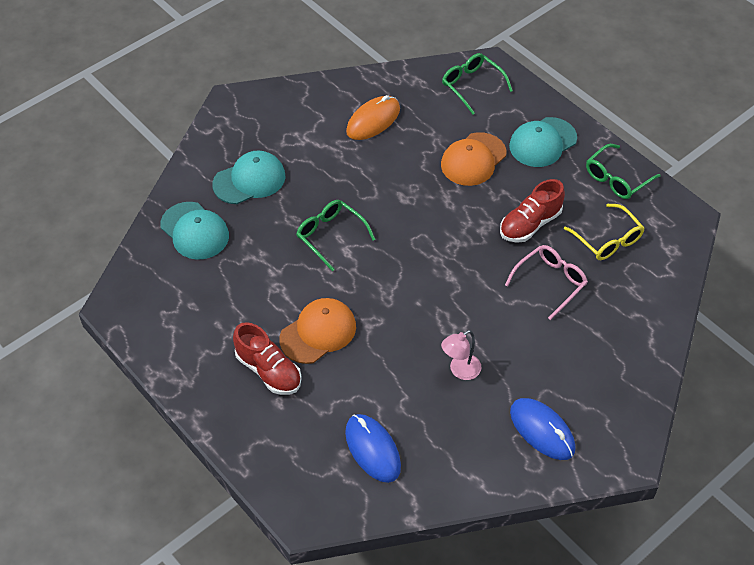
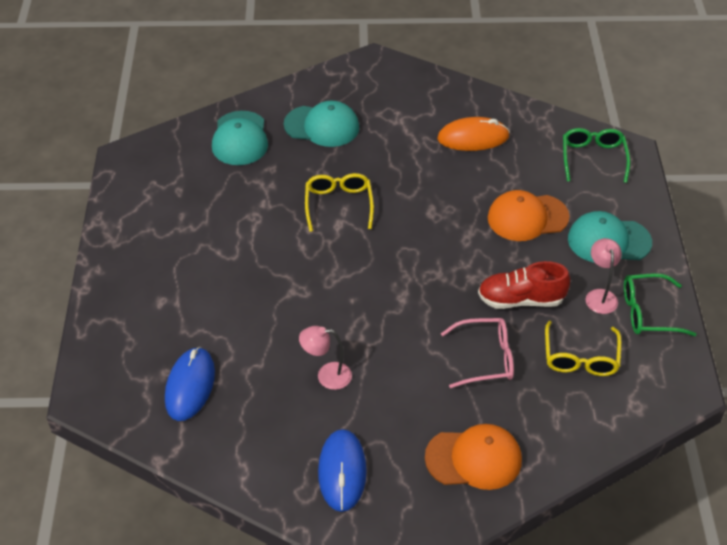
camera: 40 degrees right, 5 degrees down
(268, 370) = (180, 273): red shoe -> none
(318, 332) = (248, 270): orange cap -> orange cap (474, 459)
(330, 236) = (338, 204): green glasses -> yellow glasses
(576, 187) = (600, 296): none -> pink lamp

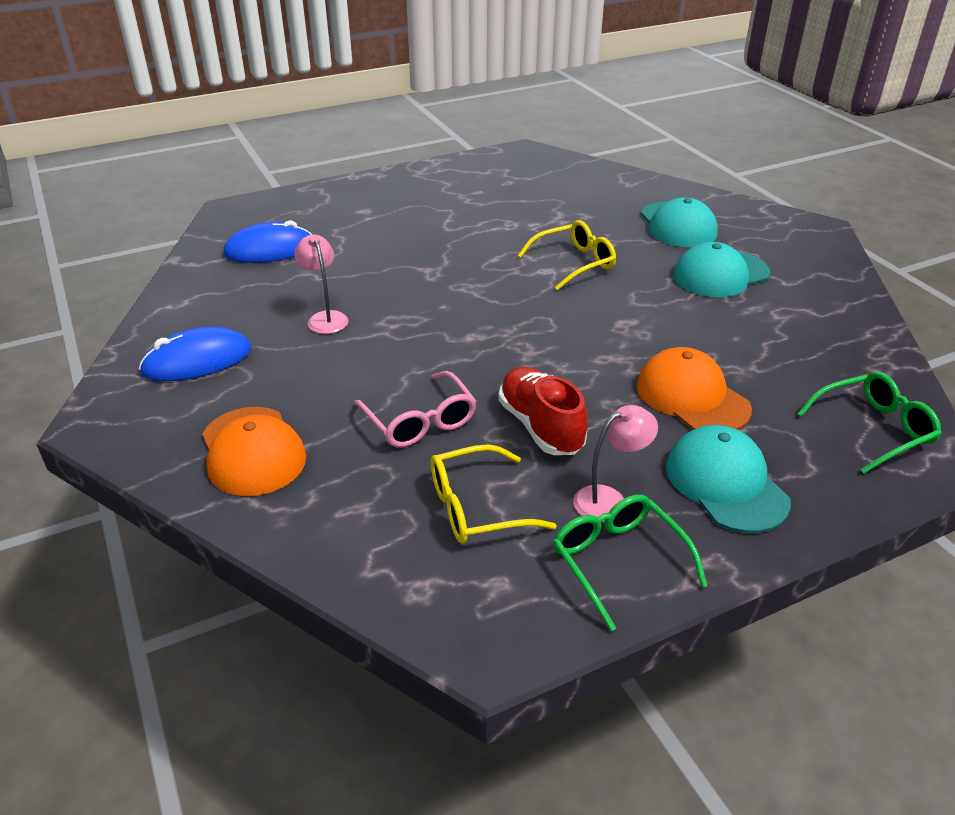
camera: 65 degrees right, 10 degrees down
(240, 138) = (607, 190): turquoise cap -> turquoise cap (720, 274)
(473, 138) = (782, 321): orange mouse -> none

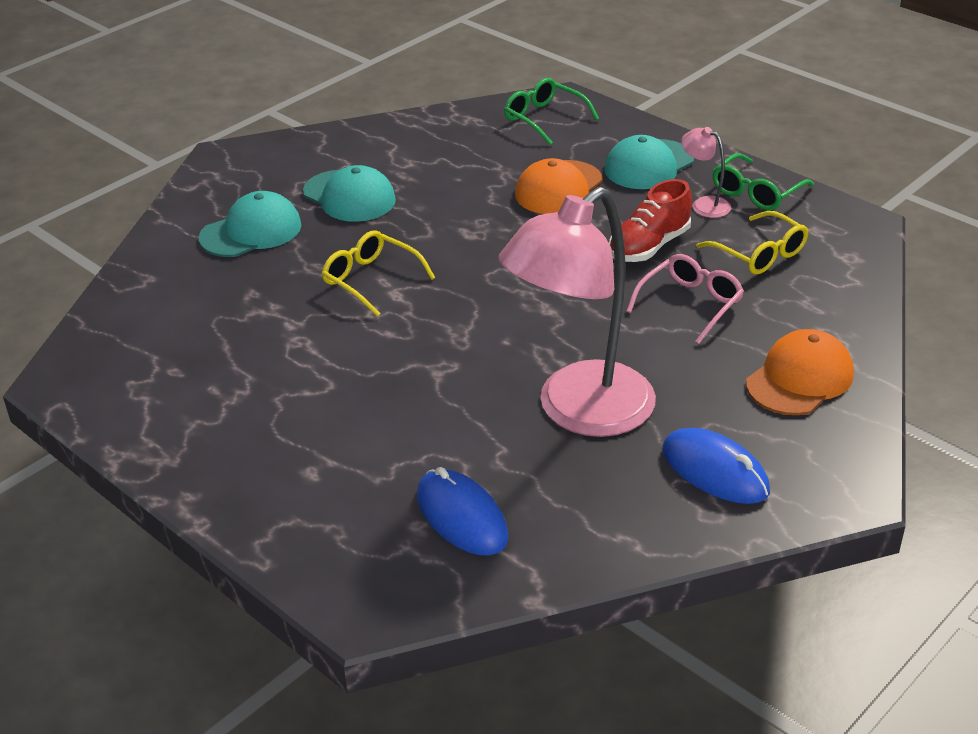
camera: 110 degrees left, 0 degrees up
(325, 318) = (579, 412): pink lamp -> pink lamp, size x2.50

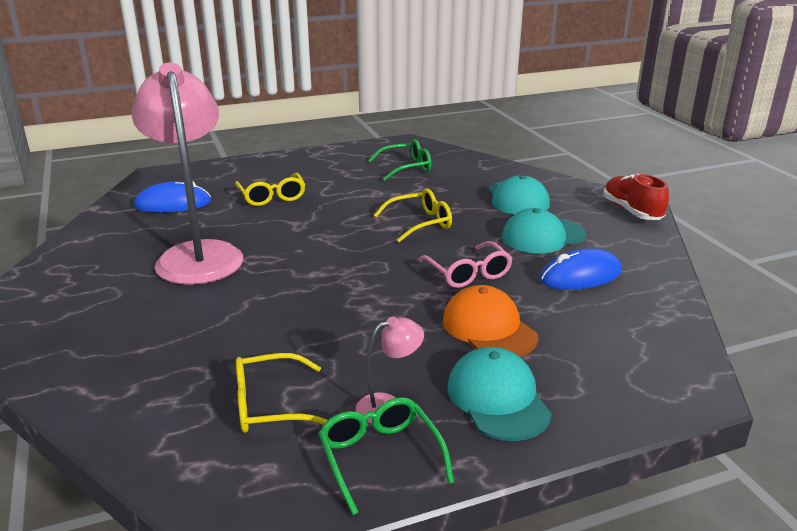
camera: 115 degrees right, 10 degrees down
(371, 429) = (272, 197): none -> yellow glasses
(544, 119) = (645, 362): green glasses -> green glasses (406, 167)
(649, 246) = (348, 345): red shoe -> red shoe (631, 211)
(690, 304) = (246, 335): pink glasses -> pink glasses (468, 273)
(714, 471) = (80, 281): blue mouse -> blue mouse (580, 276)
(800, 379) = (97, 351): orange cap -> none

